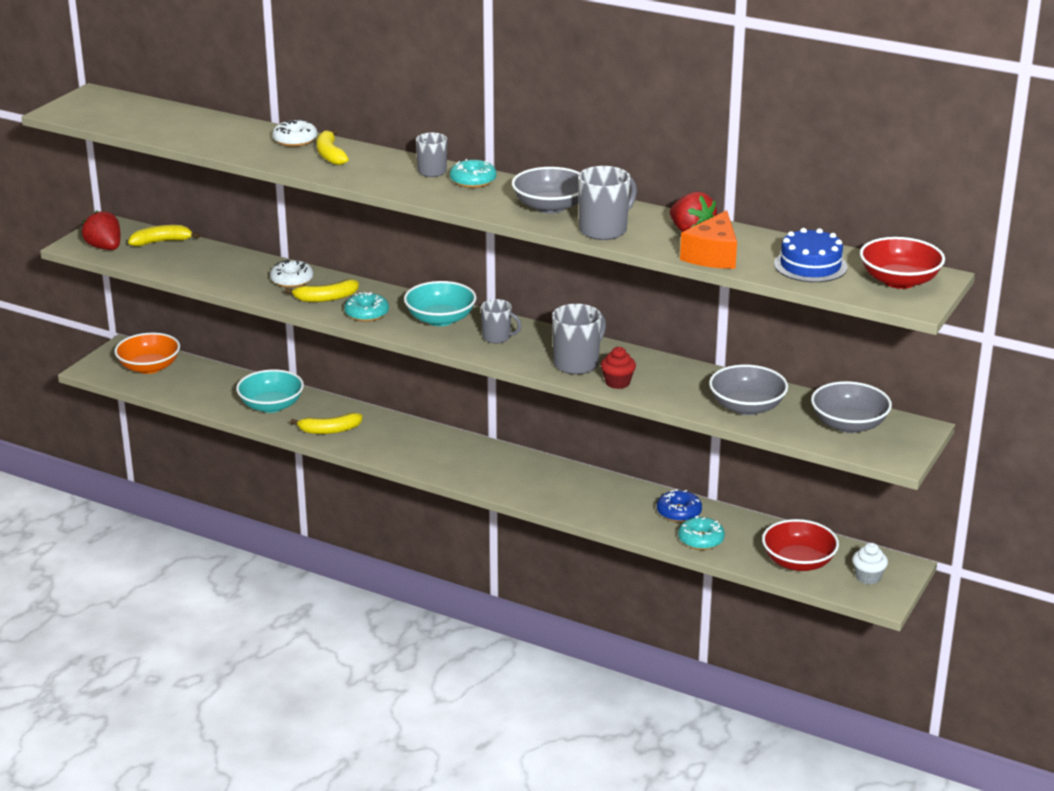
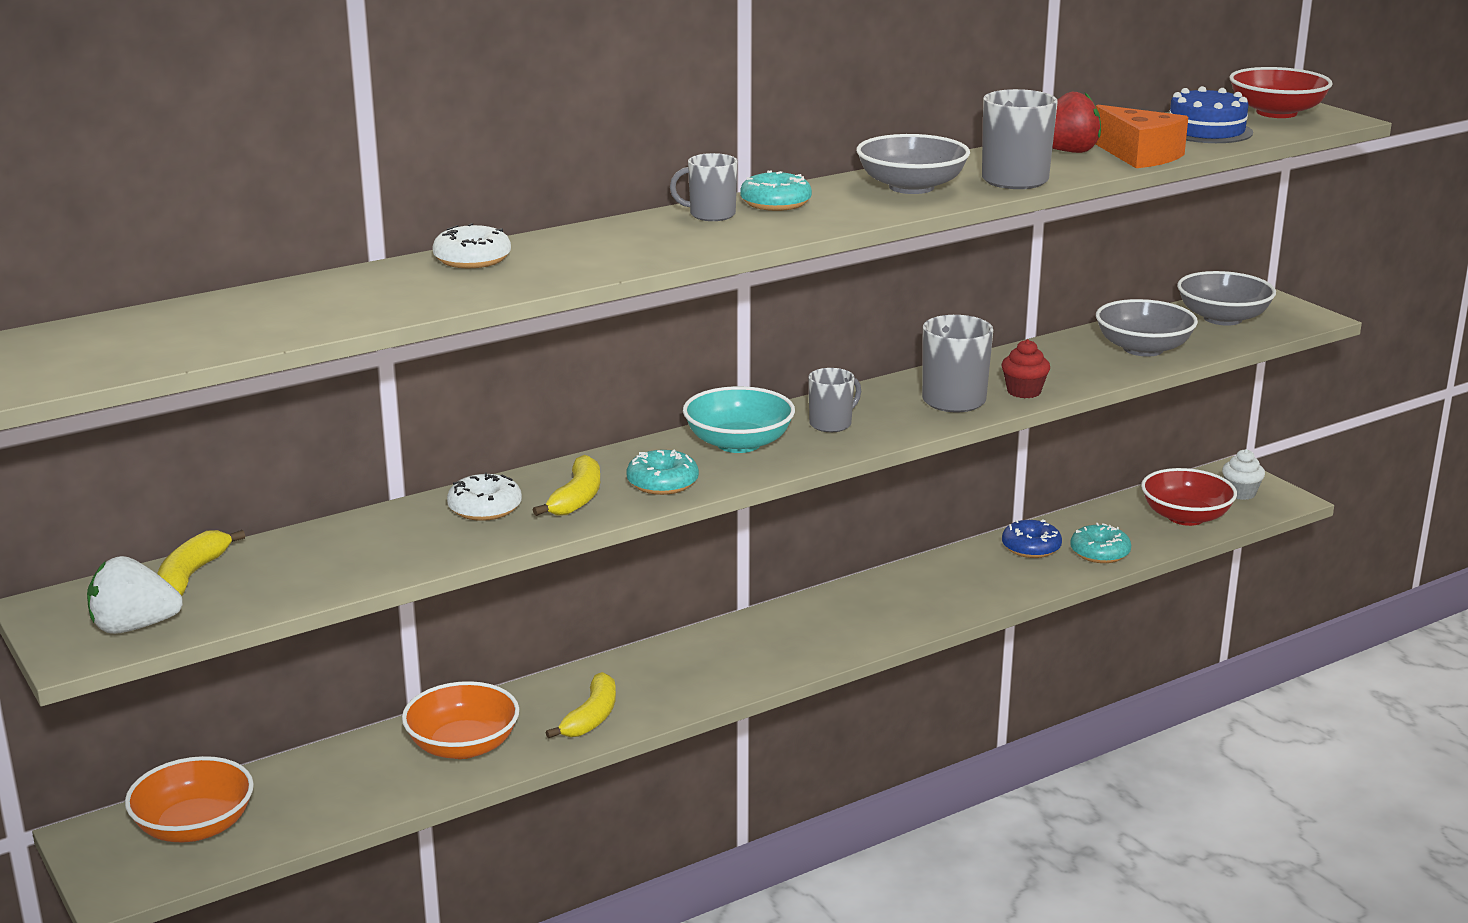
camera: 60 degrees left, 5 degrees down
(105, 248) = (134, 627): red strawberry -> white strawberry
(271, 405) = (463, 746): turquoise bowl -> orange bowl
(330, 155) = (563, 251): yellow banana -> none

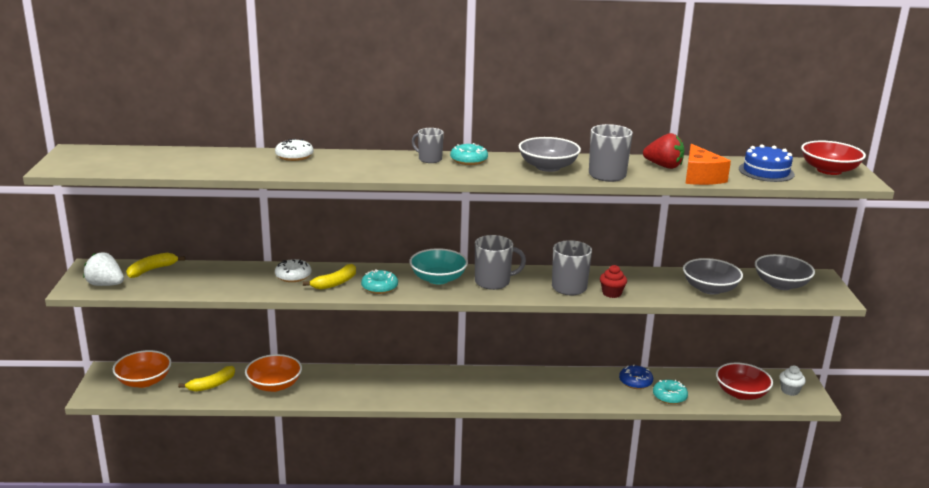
camera: 30 degrees right, 0 degrees up
(591, 717) = (338, 392): yellow banana -> yellow banana (212, 385)
(831, 424) = (493, 282): grey mug -> grey mug, size x1.56

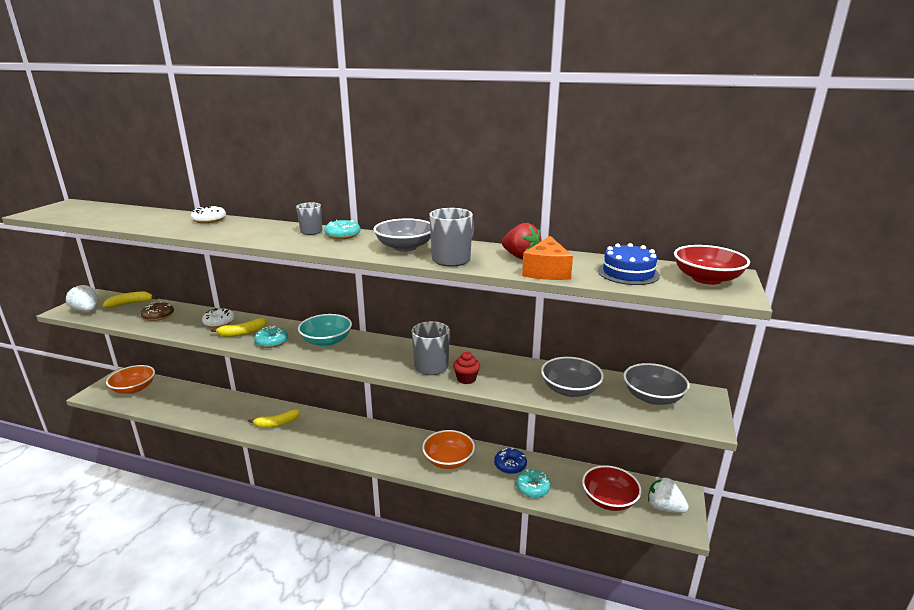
camera: 20 degrees right, 0 degrees up
(208, 278) = (158, 316): none -> brown donut
(212, 385) = (174, 400): yellow banana -> yellow banana (277, 424)
(274, 385) = (215, 409): orange bowl -> orange bowl (448, 460)
(493, 282) = (369, 351): grey mug -> none
(790, 390) = (664, 507): white cupcake -> white strawberry

